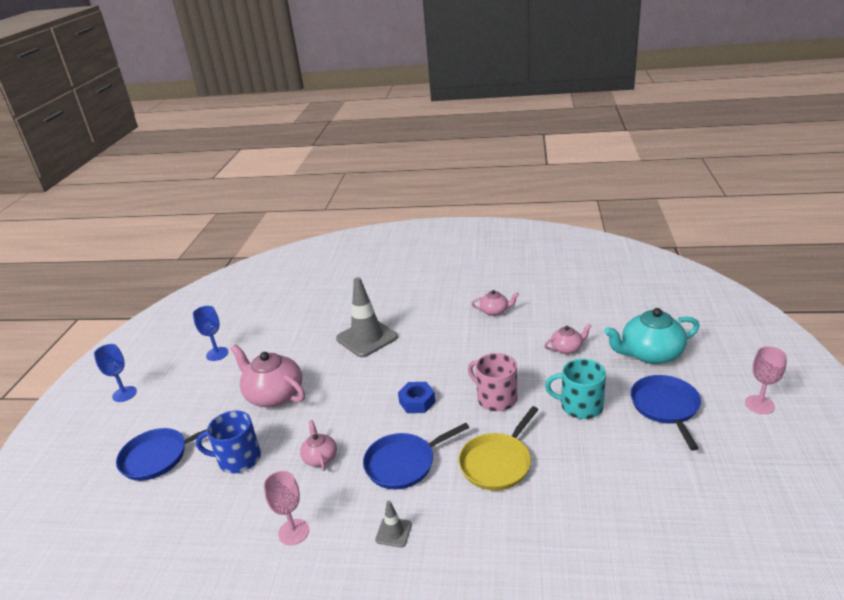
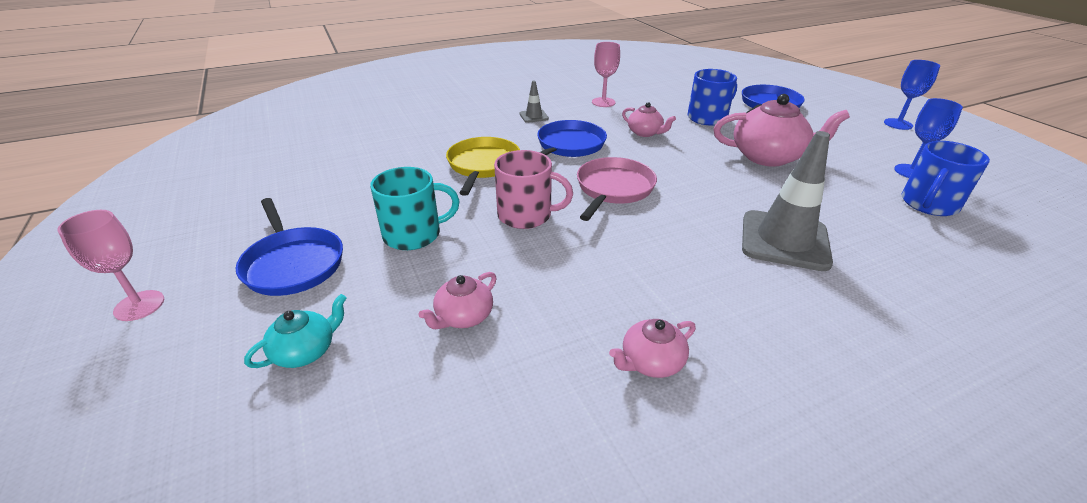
camera: 145 degrees right, 5 degrees up
(257, 333) = (928, 204): none -> blue mug
(417, 402) = (613, 189): blue nut -> pink pan
(650, 354) = (306, 351): turquoise teapot -> turquoise teapot, size x0.53

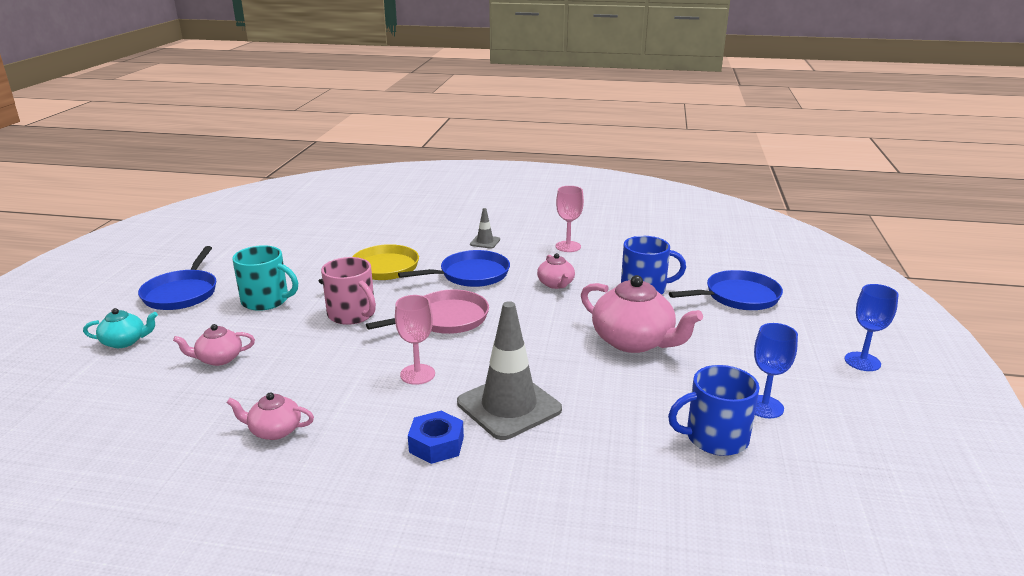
camera: 35 degrees right, 10 degrees down
(139, 305) = (91, 287): pink goblet -> pink goblet (417, 374)
(796, 299) = (436, 444): none -> blue nut

